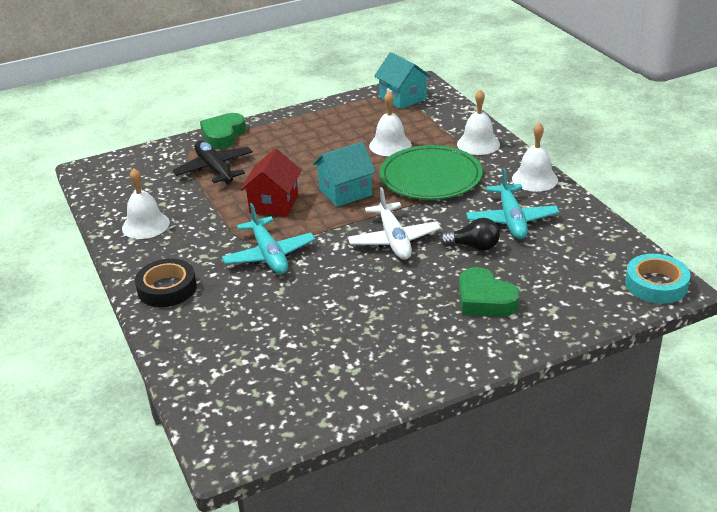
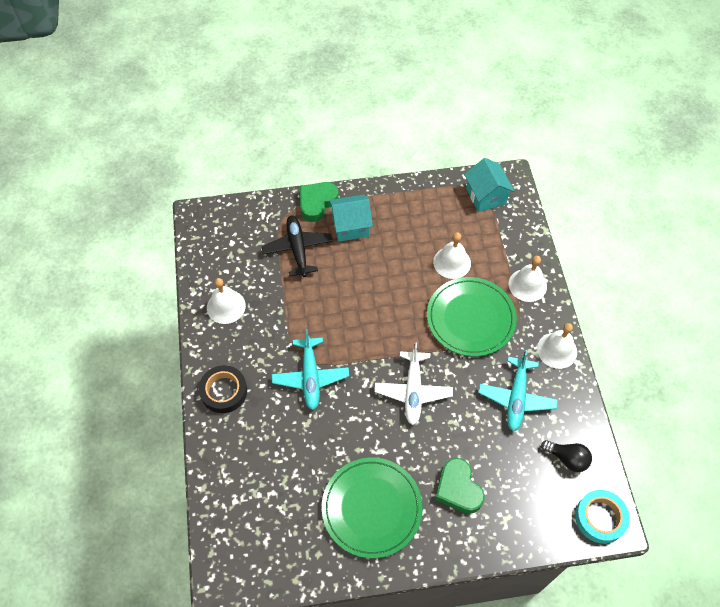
camera: 15 degrees right, 25 degrees up
(274, 204) = (332, 312): red house -> none
(345, 192) = (394, 315): turquoise house -> turquoise house (350, 226)
(390, 338) = (372, 508): none -> green plate
(474, 246) = (473, 421): black light bulb -> black light bulb (567, 458)

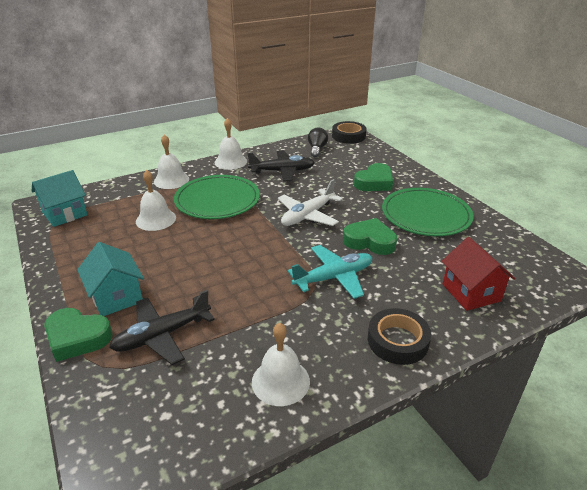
camera: 110 degrees left, 25 degrees down
(245, 476) = (471, 292): none -> red house
(348, 429) = (369, 241): none -> green heart
(413, 391) = (307, 215): white plane -> white plane turned 150 degrees clockwise
(516, 398) = (282, 171): turquoise plane -> black plane
(600, 518) = (348, 136): turquoise tape -> black tape

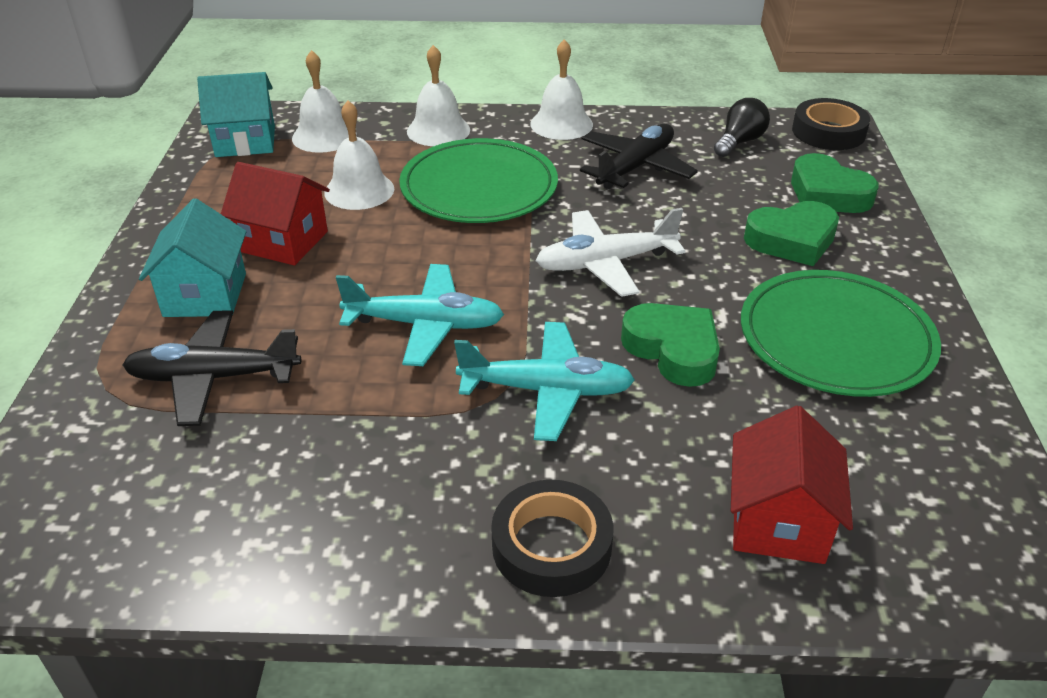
camera: 30 degrees right, 5 degrees up
(77, 338) = (110, 335): green heart -> green heart (827, 194)
(137, 256) = (283, 241): none -> red house
(250, 270) = (425, 325): none -> turquoise plane
(280, 381) = (308, 522): white bell -> white bell (324, 136)
(282, 171) = (635, 167): black plane -> black plane turned 75 degrees counterclockwise

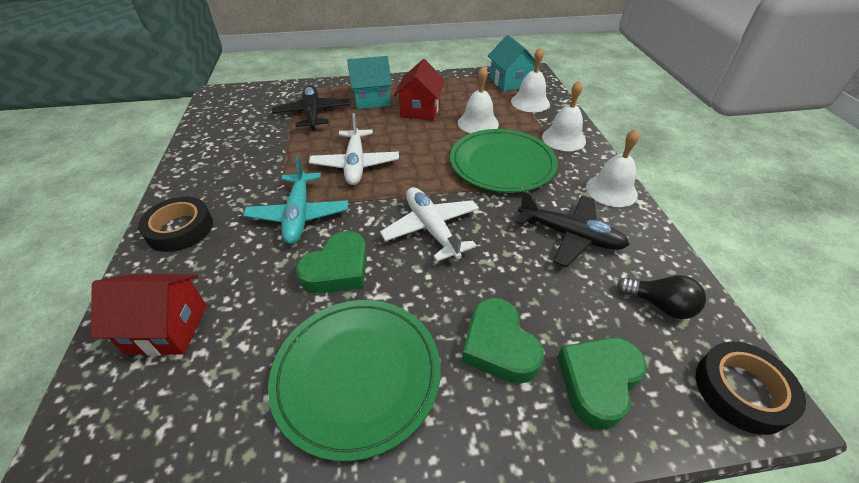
camera: 80 degrees right, 5 degrees up
(425, 325) = (355, 164): turquoise plane -> white plane

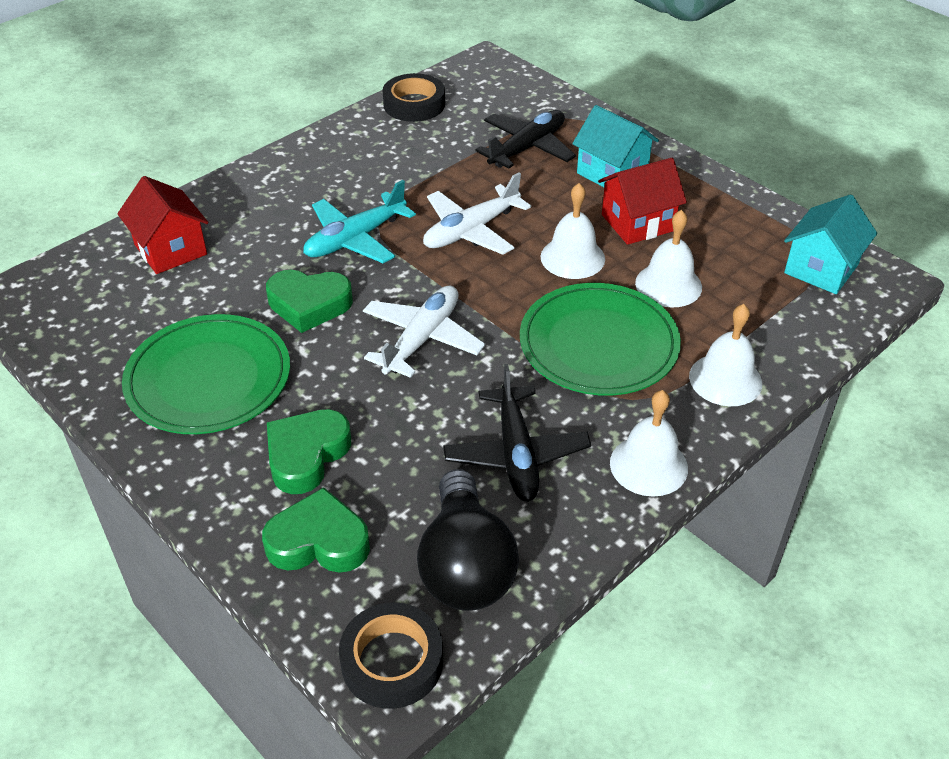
camera: 55 degrees right, 0 degrees up
(180, 229) = (271, 182): black tape -> black tape (414, 104)
(530, 102) = (786, 311): white bell -> white bell (572, 257)
(659, 305) = (465, 565): black light bulb -> black light bulb, size x1.77

